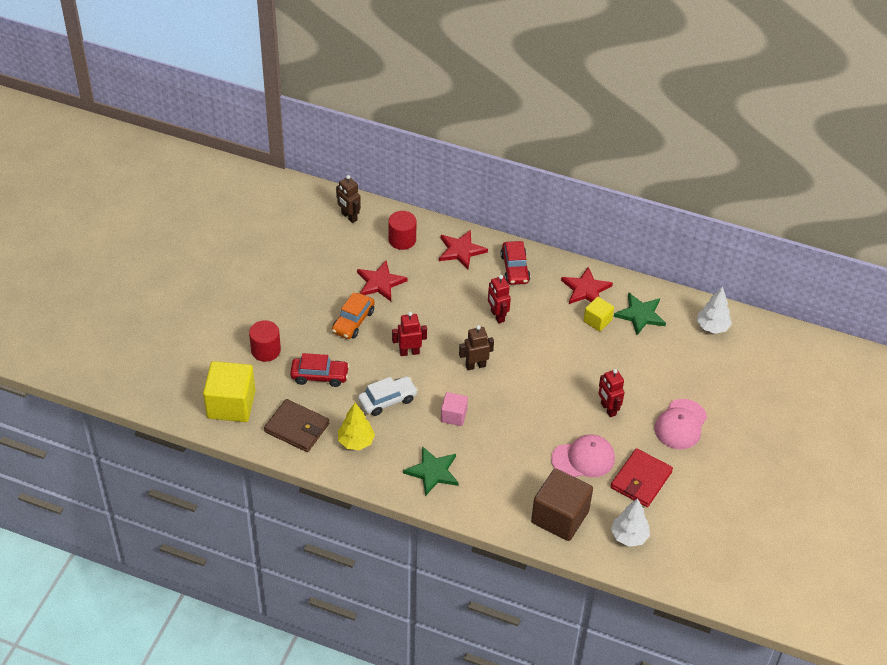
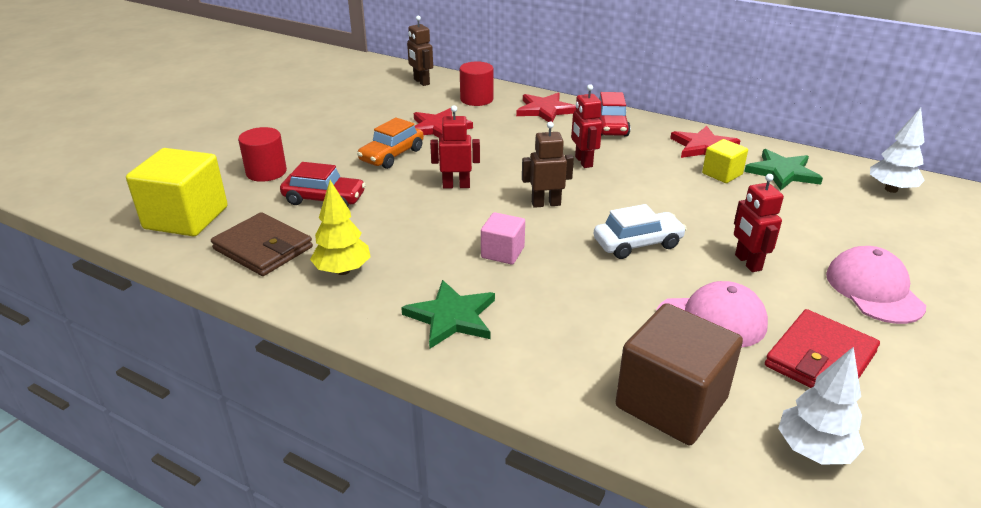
camera: 10 degrees right, 15 degrees down
(387, 400) = (409, 229): white car -> white car (637, 243)
(680, 424) = (873, 290): pink cap -> pink cap turned 135 degrees clockwise

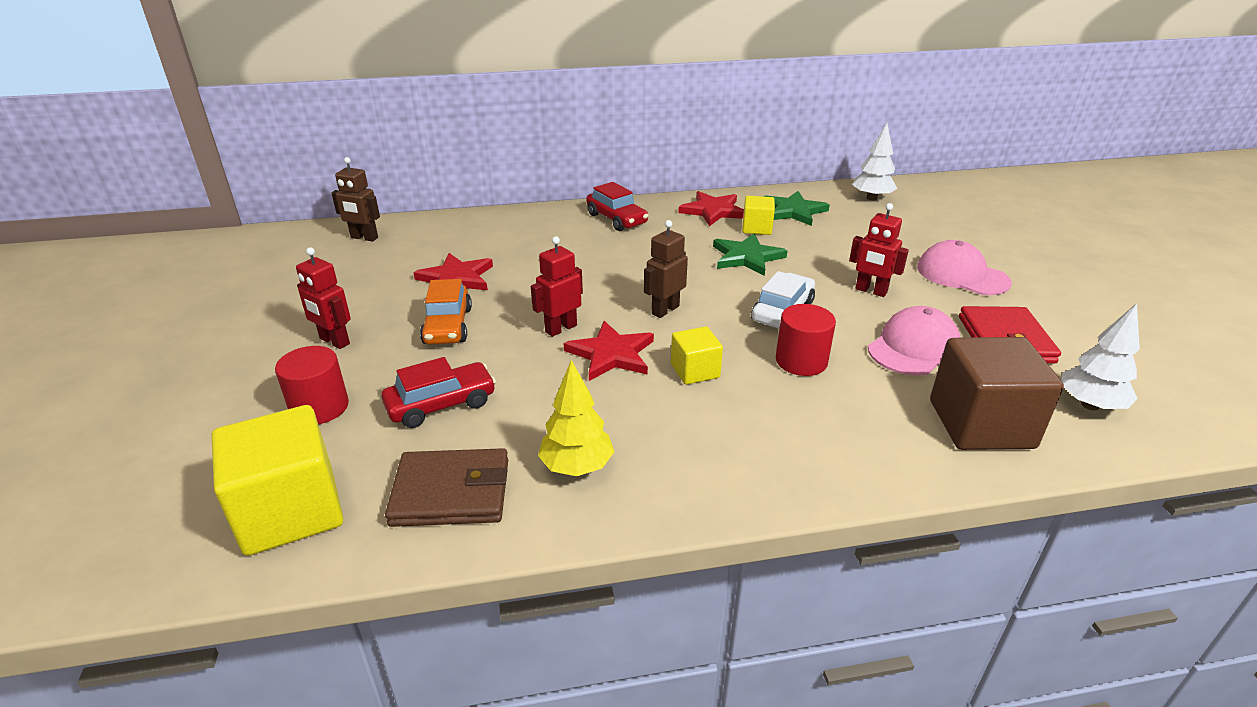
camera: 40 degrees left, 0 degrees up
(451, 317) = (741, 452): green star -> green star (747, 257)
(476, 99) = (454, 236): red cylinder -> red cylinder (801, 361)
(502, 252) = (695, 371): pink cube -> yellow cube
(545, 110) = (537, 224): red star -> red star (611, 354)
(583, 162) = (640, 259): red robot -> red robot (334, 341)

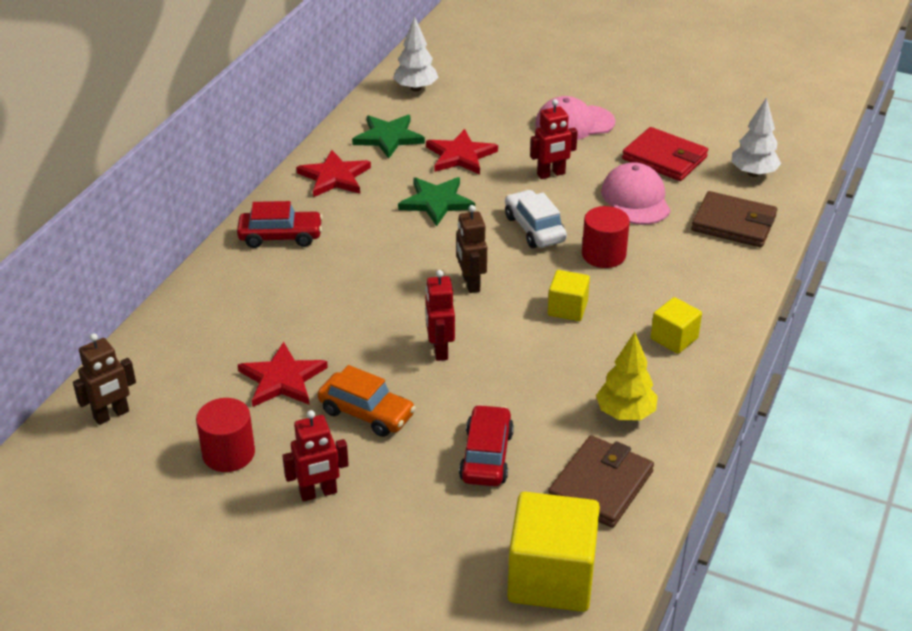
camera: 55 degrees left, 5 degrees up
(319, 407) = (423, 529): red cylinder -> red cylinder (228, 453)
(611, 354) = (505, 339): red star -> red star (460, 155)
(756, 228) = (395, 171): yellow cube -> yellow cube (674, 338)
(981, 424) = (733, 223): brown cube -> brown wallet

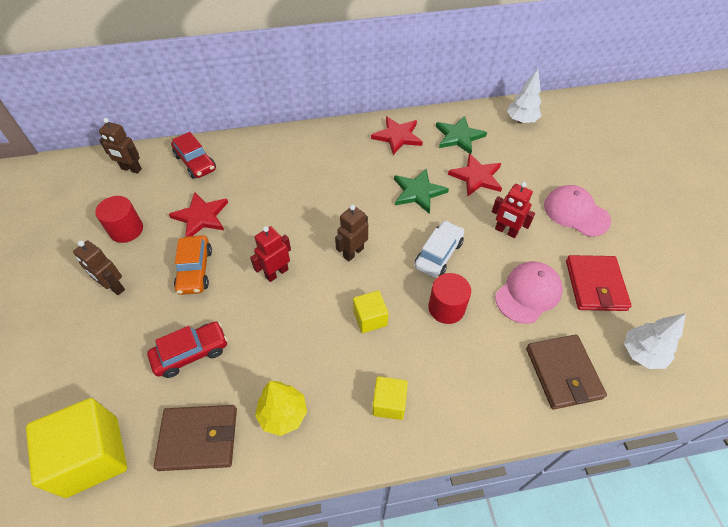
camera: 55 degrees right, 15 degrees up
(280, 236) = (323, 146): red car -> red car (195, 162)
(318, 493) = (114, 287): red robot -> brown robot

